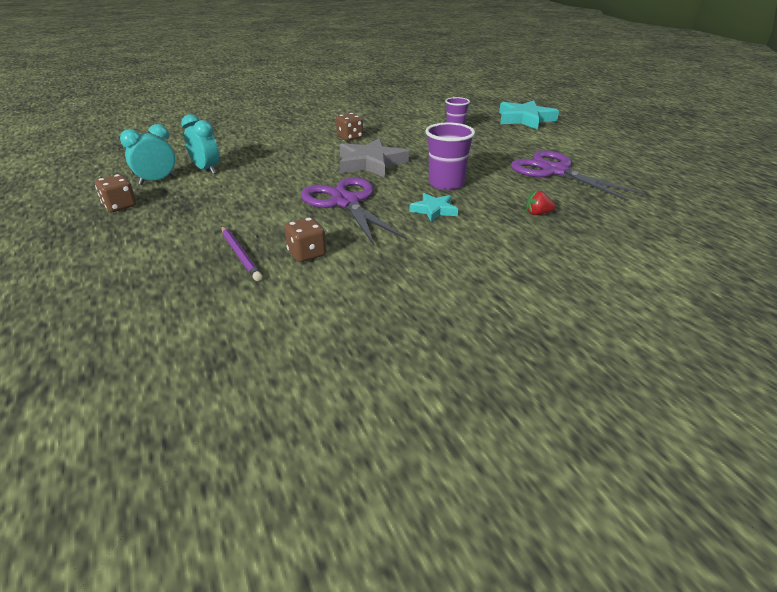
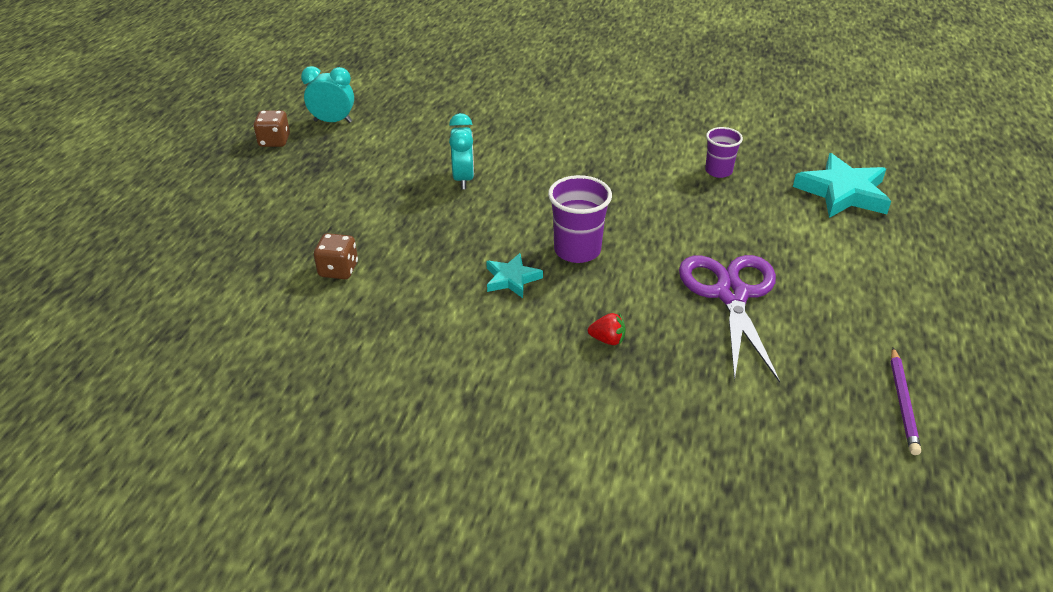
camera: 40 degrees right, 5 degrees up
(206, 169) = (386, 124): turquoise clock -> turquoise clock (463, 179)
(240, 255) = (292, 243): purple pencil -> purple pencil (902, 402)
(346, 202) = (447, 226): purple scissors -> none
(350, 137) = (575, 135): brown dice -> none
(370, 163) = (542, 184): grey star -> none
(537, 214) = (607, 340): red strawberry -> red strawberry turned 150 degrees clockwise

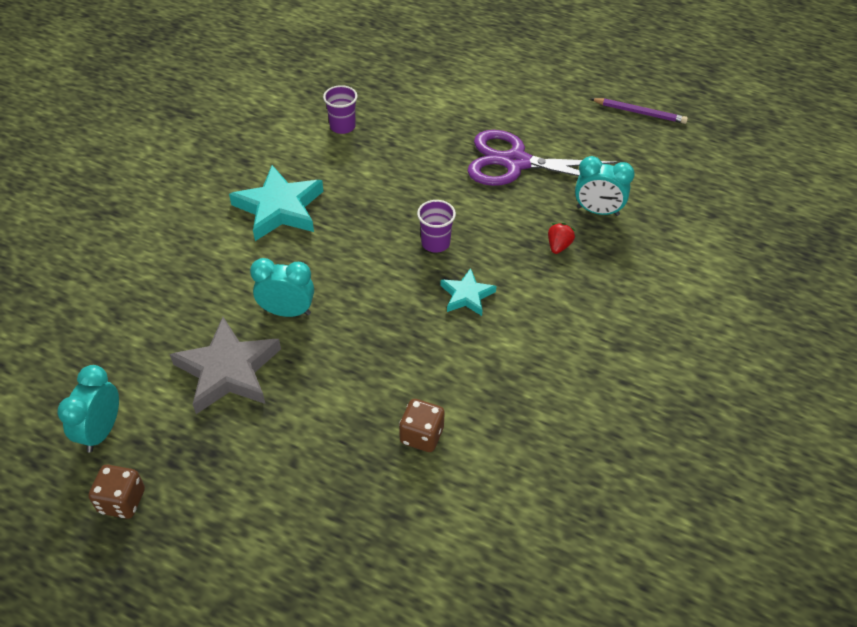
camera: 80 degrees left, 10 degrees up
(395, 162) = (228, 371): none -> grey star
(577, 250) = (435, 243): purple cup -> purple cup, size x0.65
(681, 369) = (597, 211): none -> turquoise clock
(843, 192) = (399, 66): turquoise star -> turquoise star (279, 208)

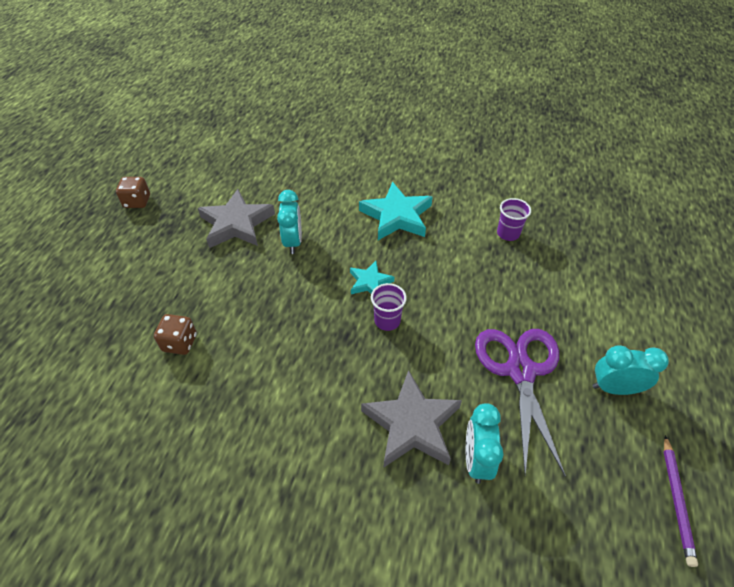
camera: 80 degrees right, 0 degrees up
(101, 431) = (188, 181): turquoise clock -> turquoise clock (614, 388)
(467, 295) = (330, 353): turquoise star -> turquoise star (370, 282)
(558, 246) = (411, 424): red strawberry -> grey star

